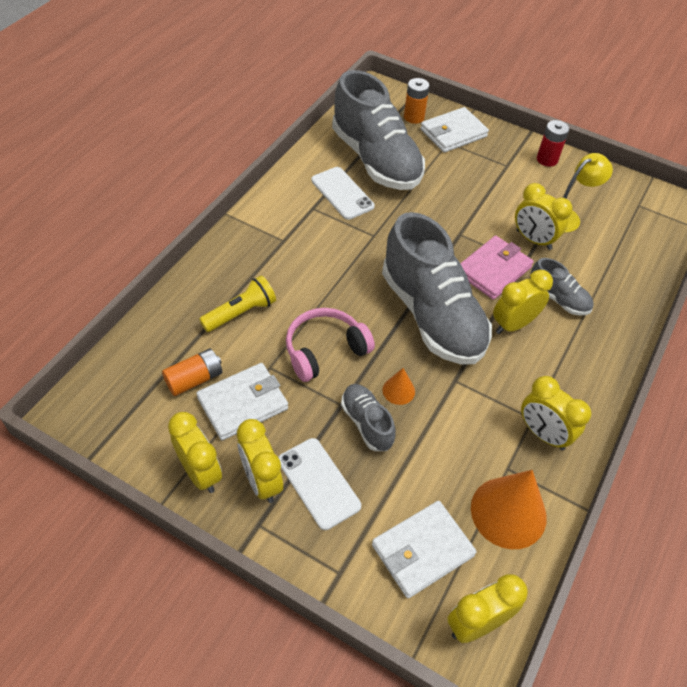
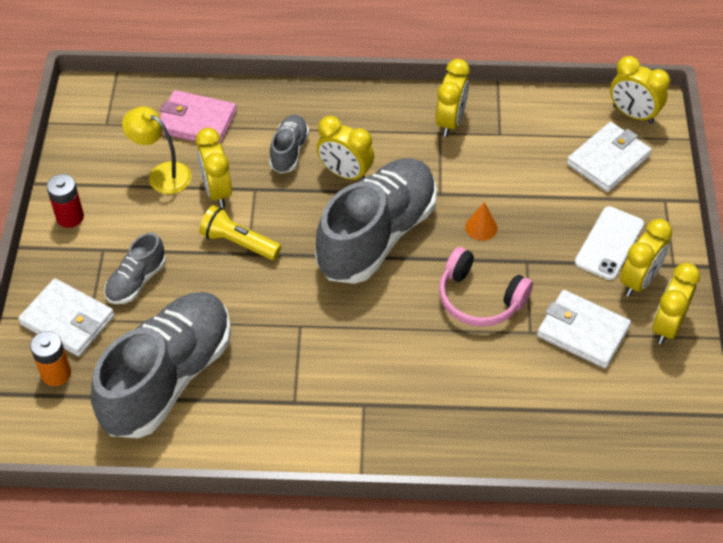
camera: 115 degrees left, 0 degrees up
(194, 379) = (589, 383): orange battery -> none
(241, 313) = (487, 389): yellow flashlight -> yellow flashlight (238, 243)
(342, 193) = (251, 384): white phone -> none
(367, 423) = (530, 235): grey shoe -> grey shoe (136, 281)
(422, 550) = (608, 160): white wallet -> white wallet turned 75 degrees counterclockwise
(493, 270) = (283, 209): pink wallet -> pink wallet (196, 122)
(508, 512) = (537, 122): orange cone -> none
(533, 240) = (217, 191): yellow clock -> yellow clock turned 150 degrees clockwise

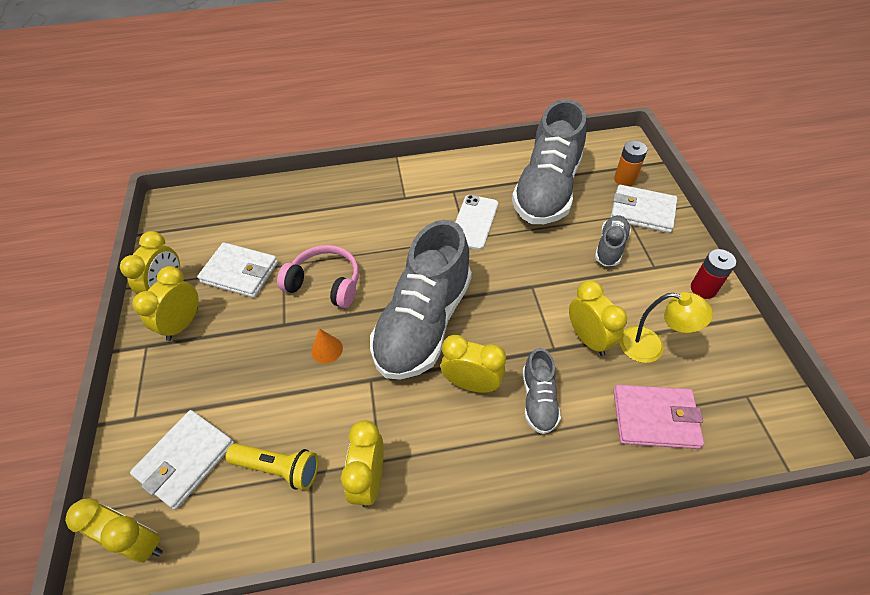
camera: 170 degrees right, 0 degrees up
(238, 243) = (544, 293): yellow flashlight -> yellow flashlight (279, 468)
(609, 243) = (203, 356): white phone -> white phone (474, 222)

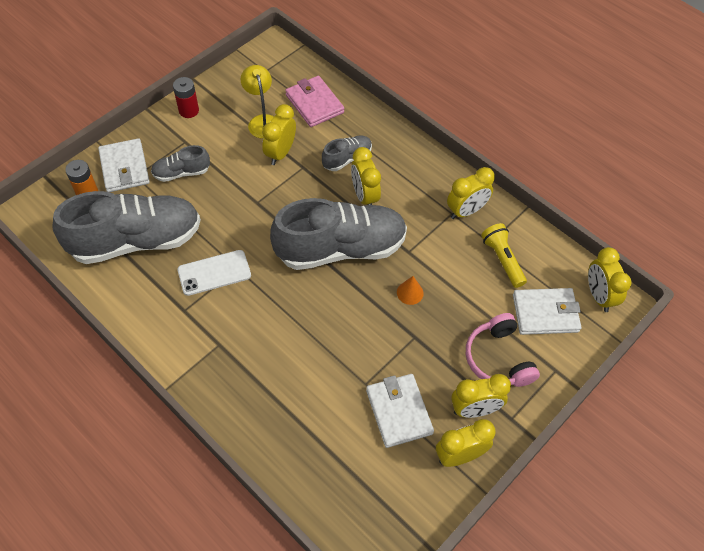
camera: 130 degrees left, 5 degrees up
(325, 283) = (357, 337): pink headphones -> pink headphones (498, 358)

